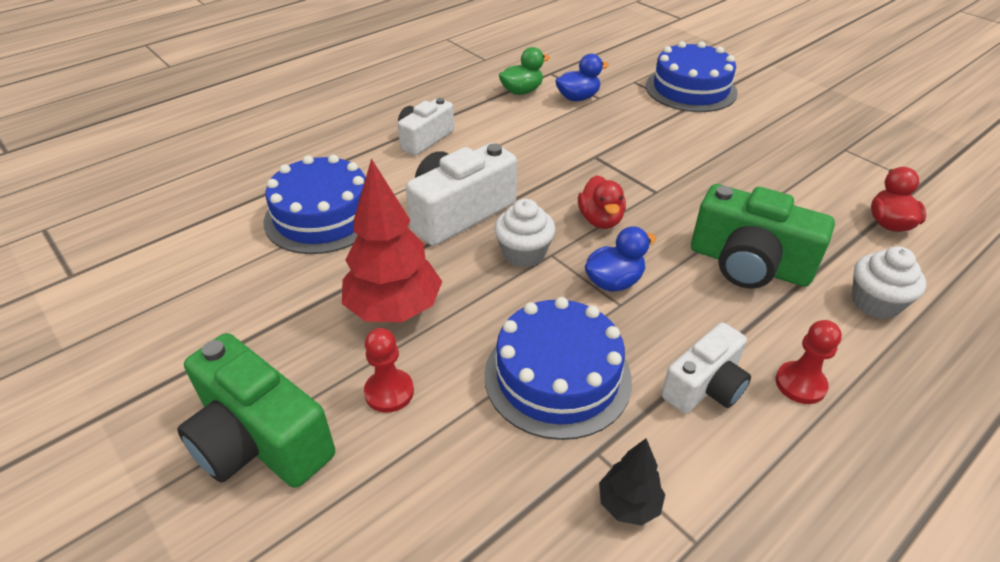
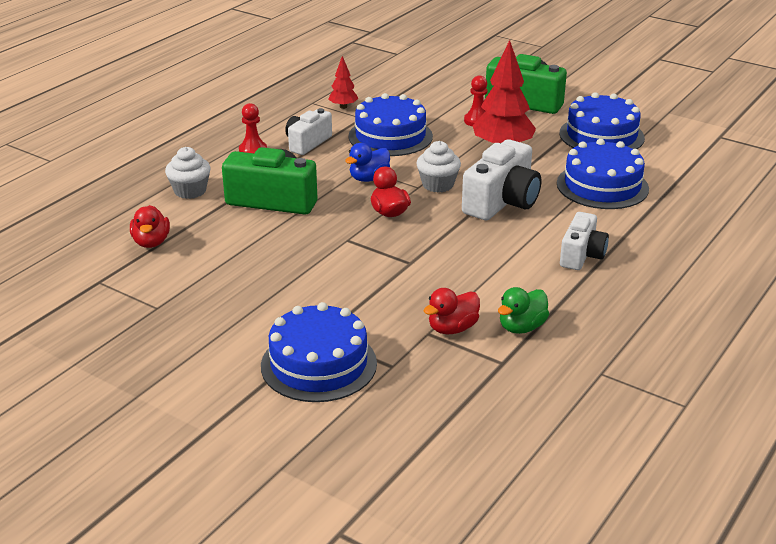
camera: 165 degrees right, 10 degrees down
(227, 310) = (601, 135): none -> blue cake
(578, 98) = (452, 328): blue duck -> red duck
(628, 505) = (343, 107): black tree -> red tree

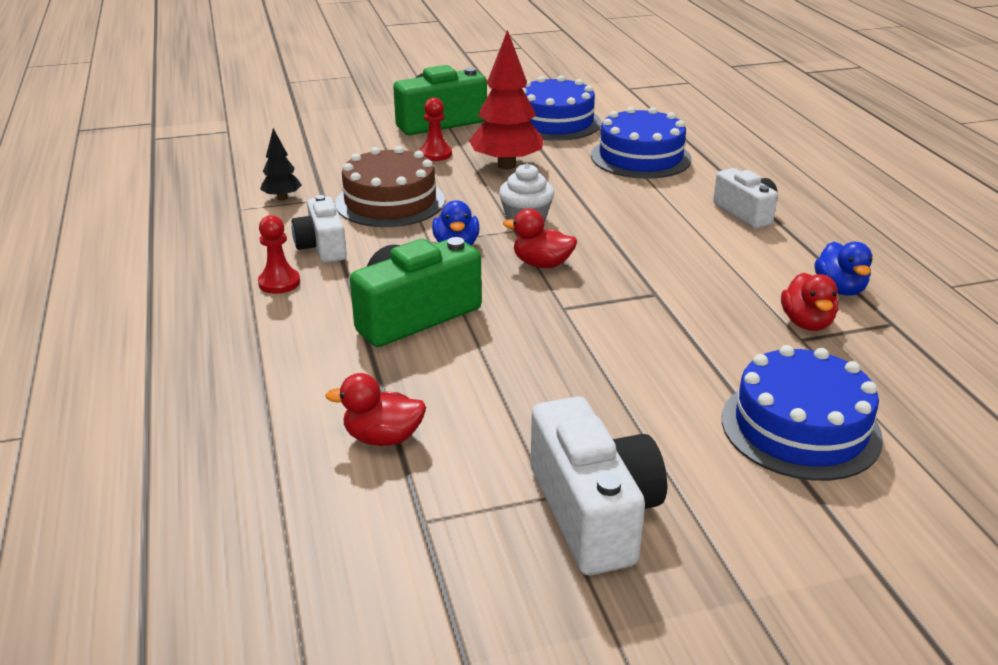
camera: 50 degrees left, 0 degrees up
(151, 242) = (383, 438): red duck -> red duck turned 150 degrees clockwise
(190, 191) = (301, 360): white cupcake -> none
(343, 107) = (282, 198): red tree -> black tree
(390, 136) = (390, 202): blue cake -> brown cake
(502, 202) = (604, 206): white camera -> white camera (593, 512)
(521, 327) = (840, 289): green duck -> blue duck

